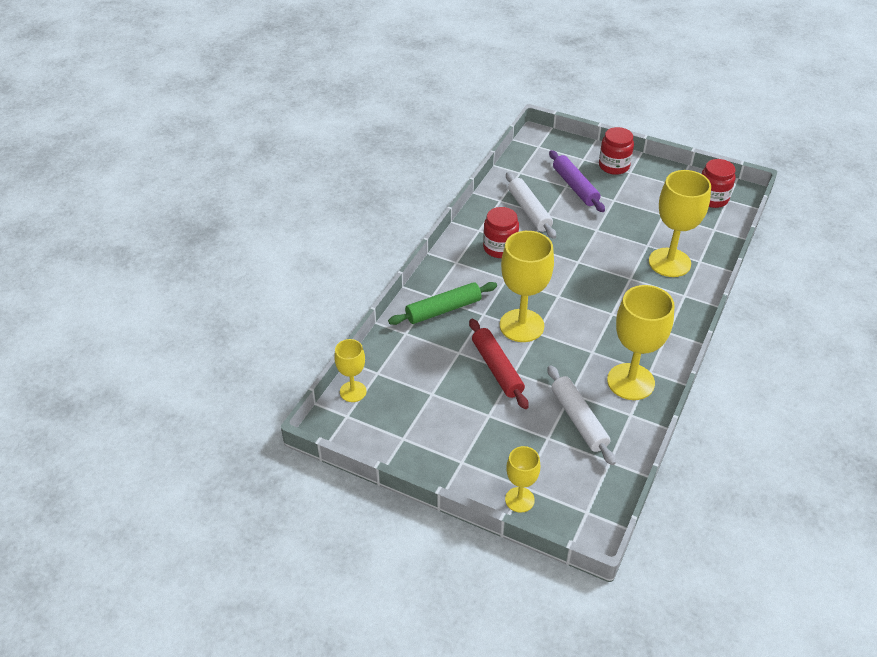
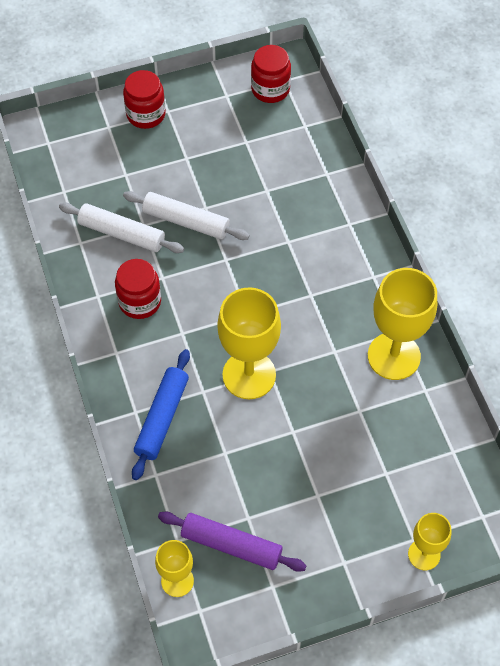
camera: 45 degrees left, 15 degrees up
(443, 310) = (162, 418): green rolling pin -> blue rolling pin
(497, 368) = (275, 440): red rolling pin -> none
(575, 187) = (135, 169): purple rolling pin -> purple rolling pin (231, 545)
(579, 419) = (391, 432): white rolling pin -> white rolling pin (186, 221)
(669, 262) = (303, 196): yellow goblet -> none

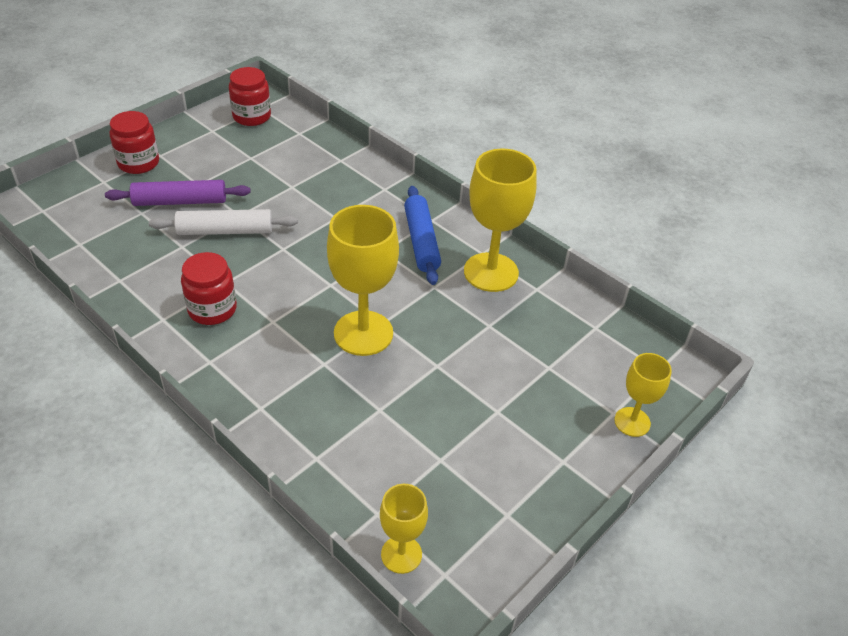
camera: 30 degrees left, 15 degrees down
(121, 234) = (162, 260): white rolling pin -> none
(162, 418) = (294, 402): blue rolling pin -> blue rolling pin (421, 241)
(231, 545) = (439, 492): purple rolling pin -> purple rolling pin (180, 201)

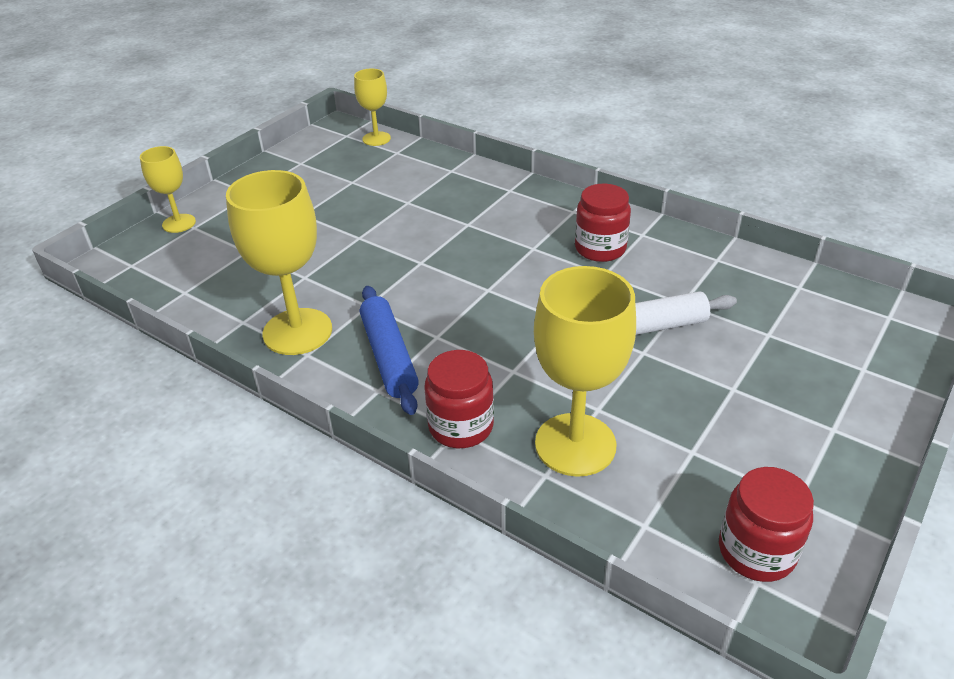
camera: 175 degrees right, 5 degrees down
(138, 163) = (849, 408): red jar -> red jar (461, 426)
(180, 201) = (734, 357): purple rolling pin -> none
(363, 333) = (437, 251): yellow goblet -> yellow goblet (575, 444)

